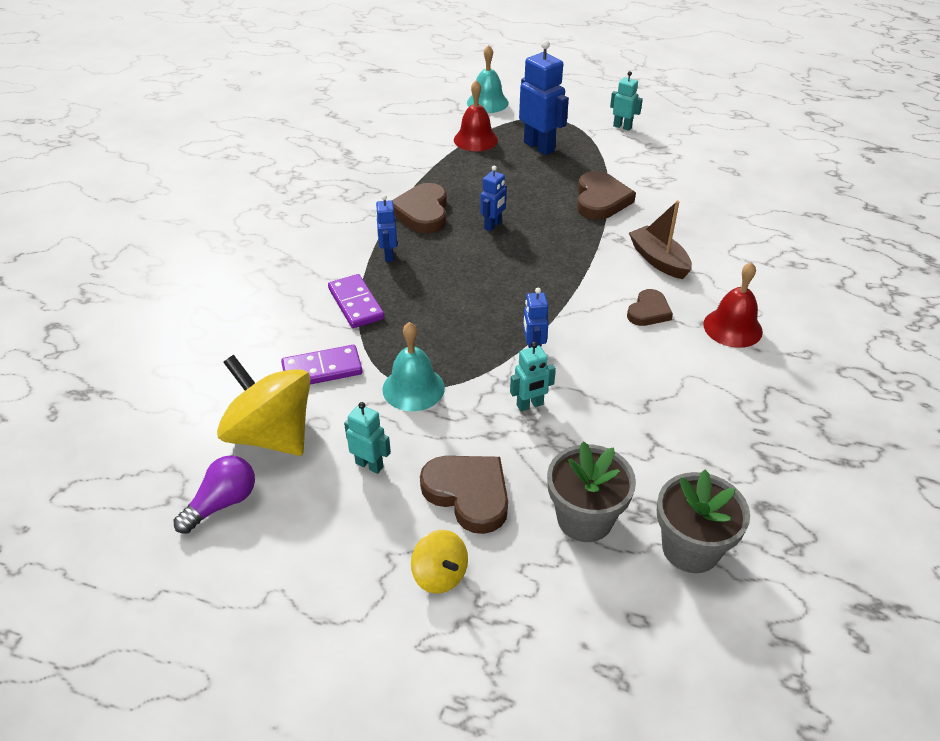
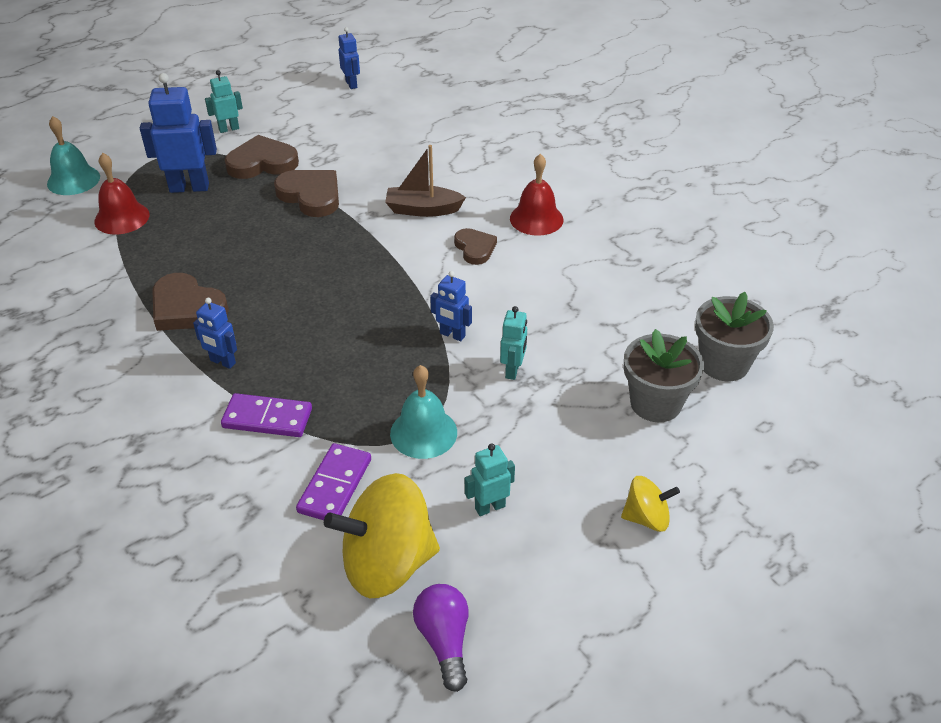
camera: 55 degrees left, 0 degrees up
(468, 494) = (577, 458): brown heart -> brown heart (262, 163)
(493, 225) = (264, 274): blue robot -> blue robot (351, 84)

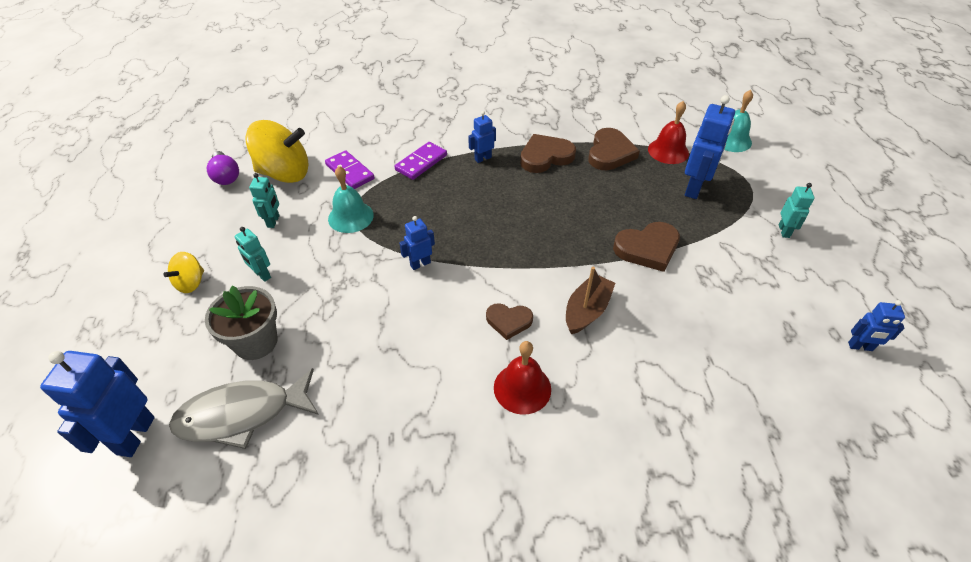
camera: 120 degrees right, 5 degrees up
(262, 163) = (715, 235): brown heart -> brown heart (610, 153)
(387, 563) = (285, 173): yellow spinning top -> yellow spinning top turned 75 degrees clockwise
(444, 641) = (226, 176): purple light bulb -> purple light bulb turned 45 degrees clockwise
(513, 370) = (359, 280): turquoise robot -> turquoise robot (262, 275)
(724, 364) = (242, 414): grey flower pot -> grey fish
(815, 422) = (135, 435): none -> blue robot

